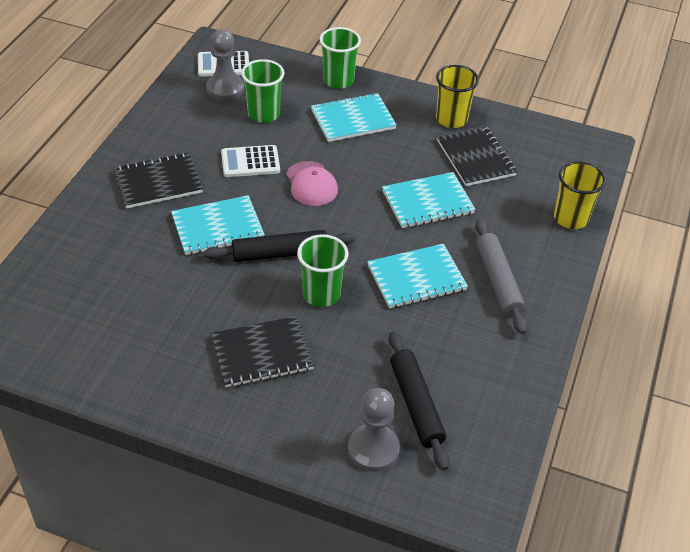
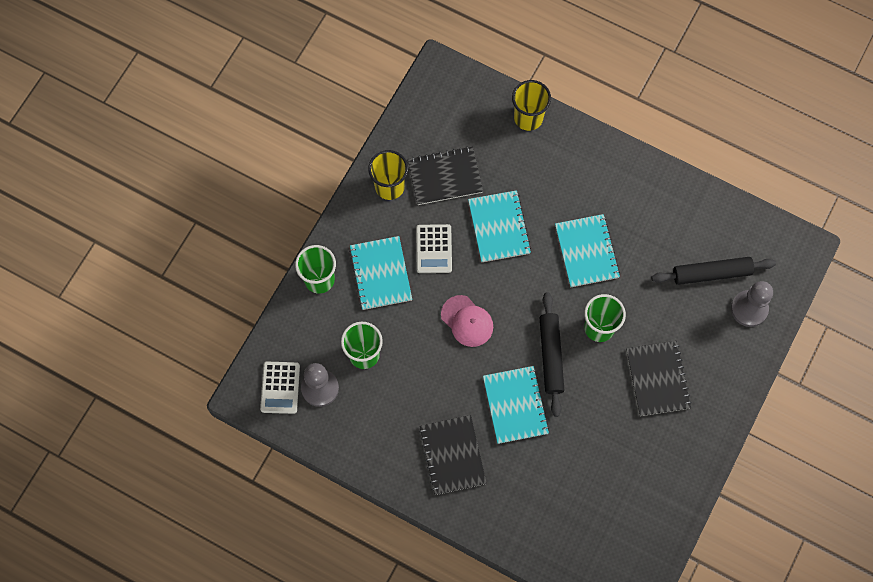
camera: 80 degrees left, 25 degrees up
(250, 162) = (432, 372): white calculator -> white calculator (434, 249)
(311, 184) = (467, 321): pink cap -> pink cap turned 60 degrees clockwise
(498, 281) = (594, 190): grey rolling pin -> none

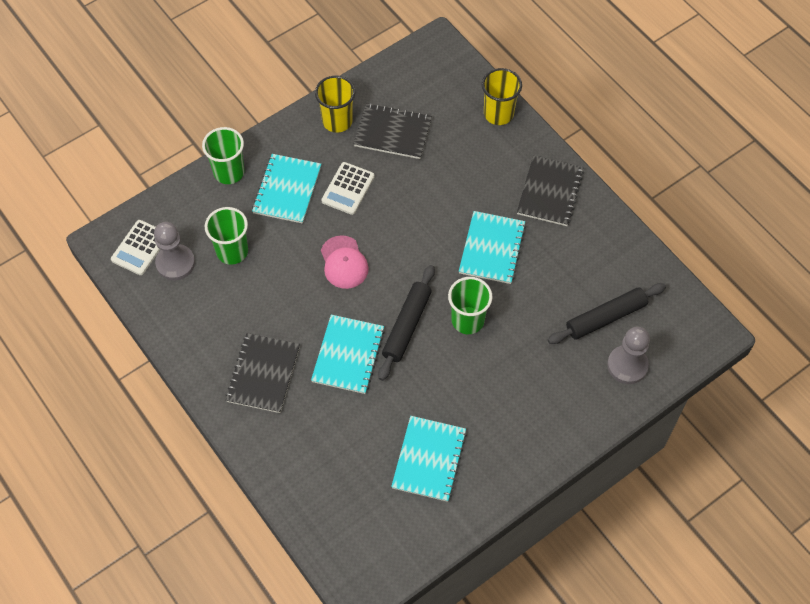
camera: 25 degrees right, 10 degrees down
(499, 227) = (419, 194): turquoise notebook -> turquoise notebook (429, 459)
(657, 379) = (500, 391): black notebook -> black notebook (550, 192)
(711, 273) = (605, 318): black rolling pin -> black rolling pin turned 45 degrees counterclockwise

